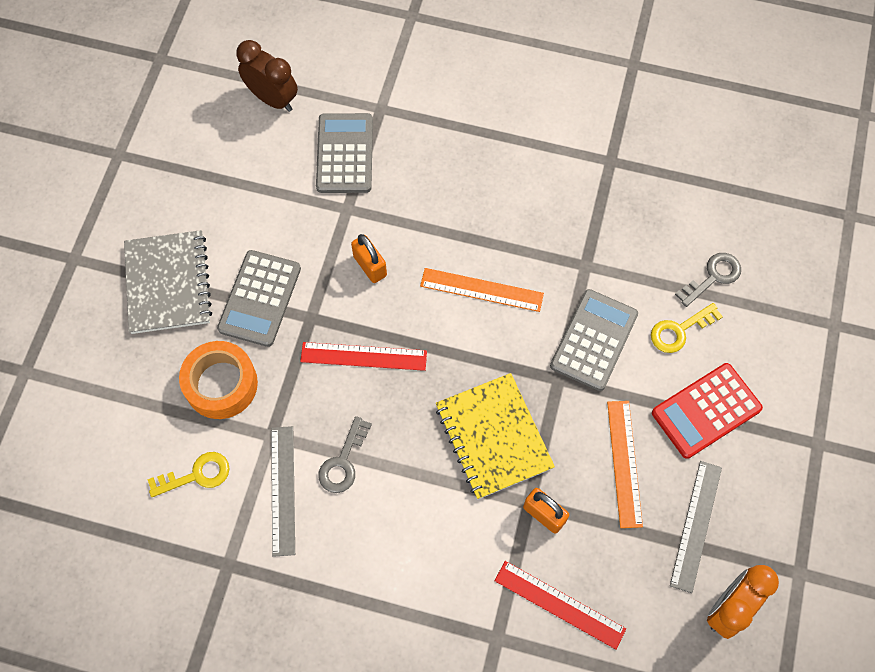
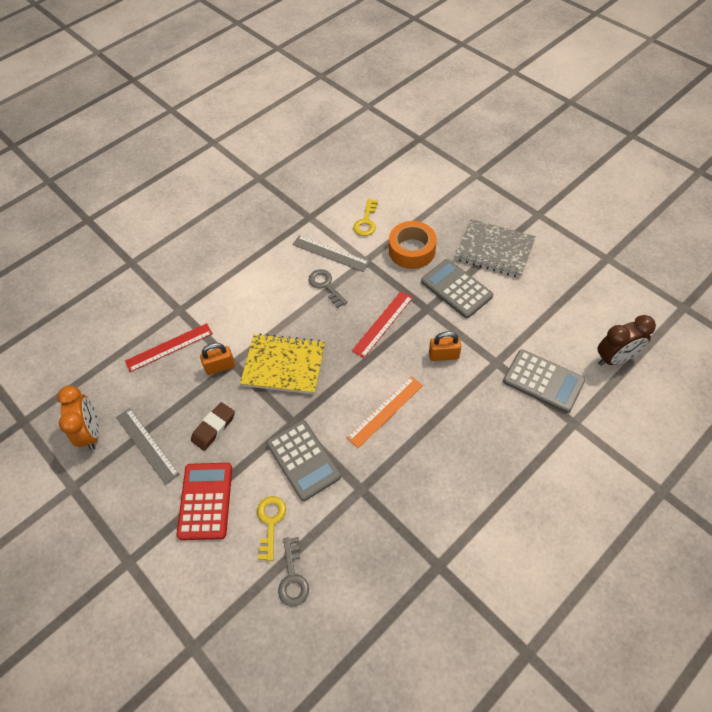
camera: 125 degrees right, 10 degrees down
(624, 463) = (213, 428): orange ruler -> brown eraser

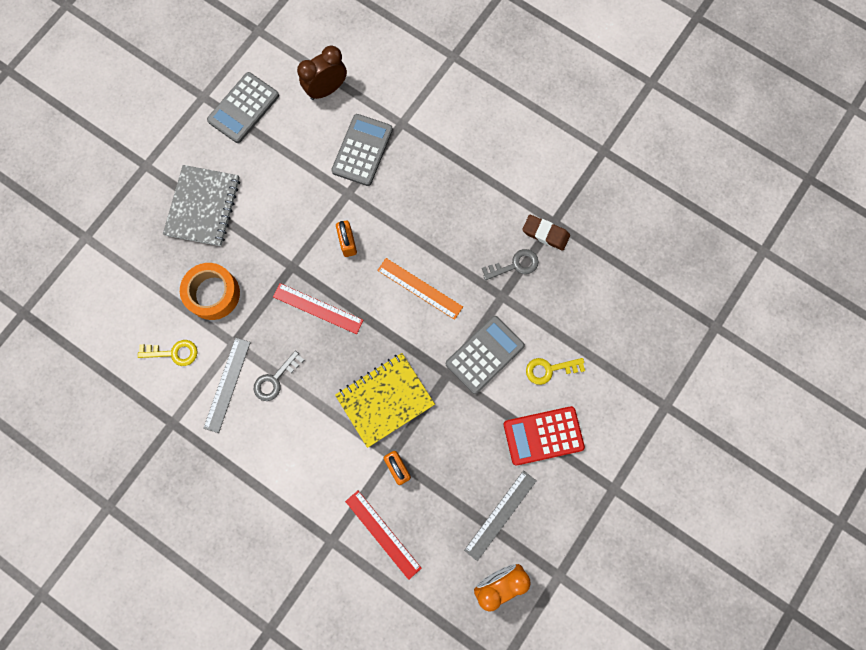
camera: 105 degrees left, 20 degrees up
(213, 428) = (468, 452): brown eraser -> brown eraser (545, 234)
(284, 365) = (385, 399): yellow notebook -> yellow notebook turned 60 degrees clockwise
(292, 577) = (591, 338): grey key -> grey key (515, 265)
(456, 289) = (262, 240): grey calculator -> grey calculator (243, 108)
(615, 358) = (326, 90): brown clock -> brown clock turned 90 degrees counterclockwise

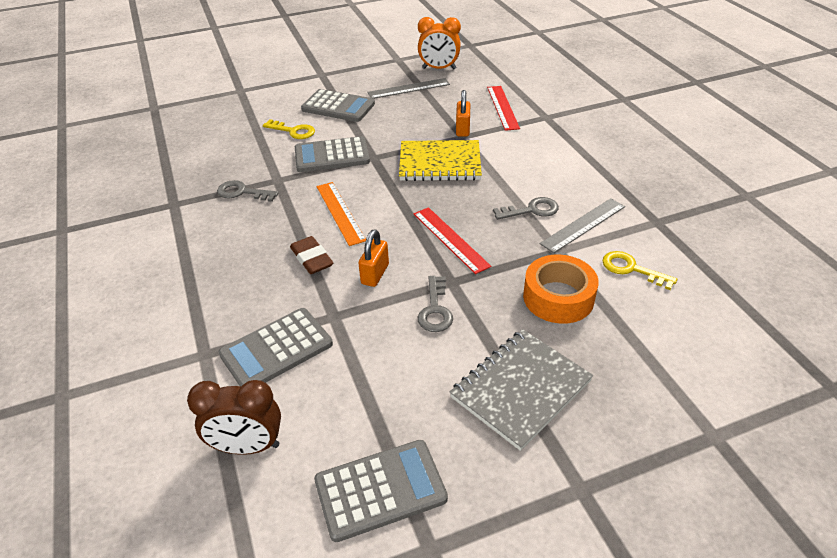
camera: 145 degrees left, 35 degrees down
(287, 236) = (435, 309): none -> grey key
(543, 435) = (338, 107): red calculator -> grey calculator
(545, 234) = (191, 200): brown eraser -> brown eraser (312, 259)

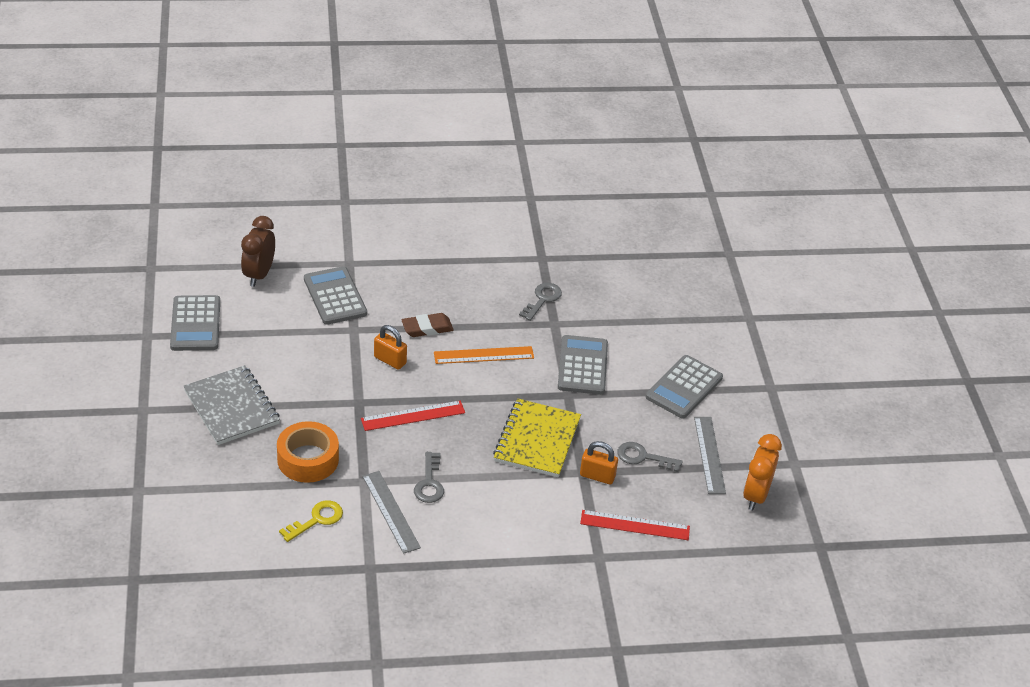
camera: 100 degrees right, 0 degrees up
(293, 131) = (642, 346): yellow key -> none
(435, 309) = (332, 384): grey key -> grey key (643, 457)

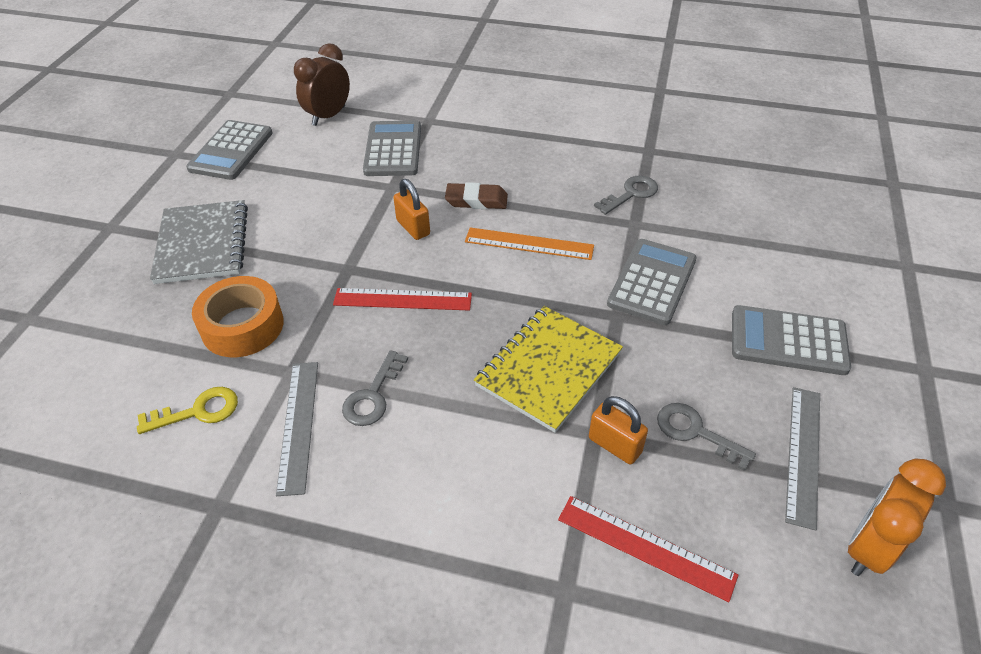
camera: 25 degrees right, 5 degrees up
(684, 387) = (788, 341): grey calculator -> grey calculator turned 45 degrees clockwise

